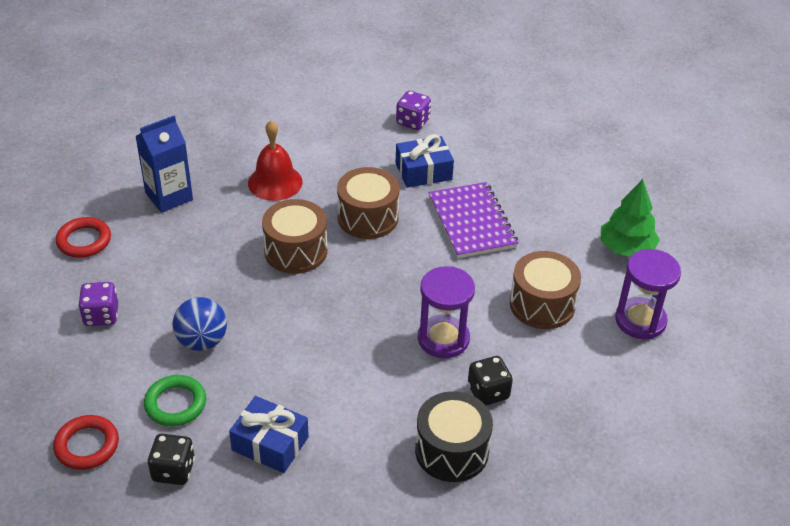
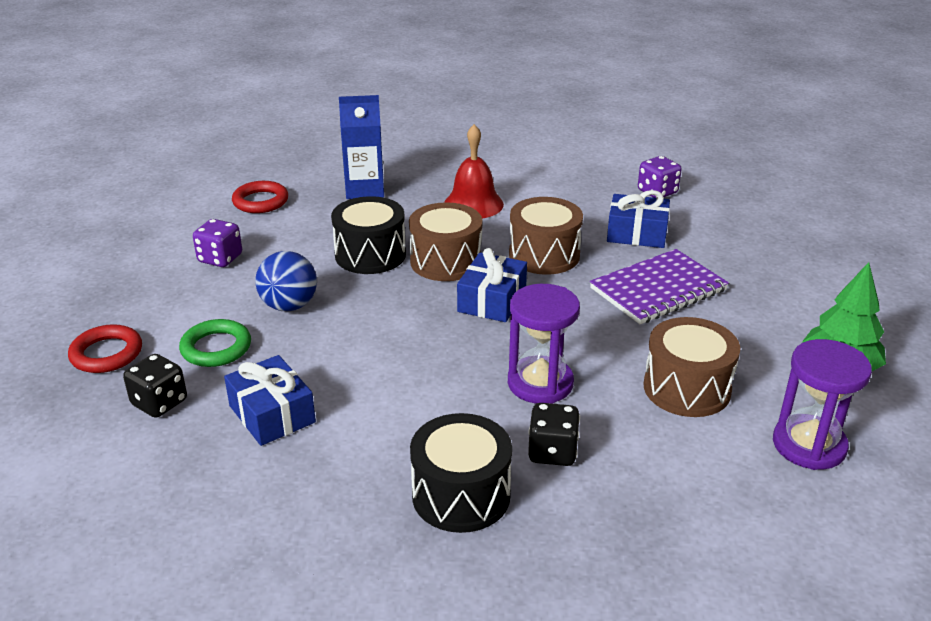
camera: 30 degrees right, 10 degrees down
(229, 266) = (370, 255): none -> black drum
(358, 277) = (492, 300): none -> blue gift
(472, 222) = (658, 289): purple notebook -> purple notebook turned 45 degrees clockwise

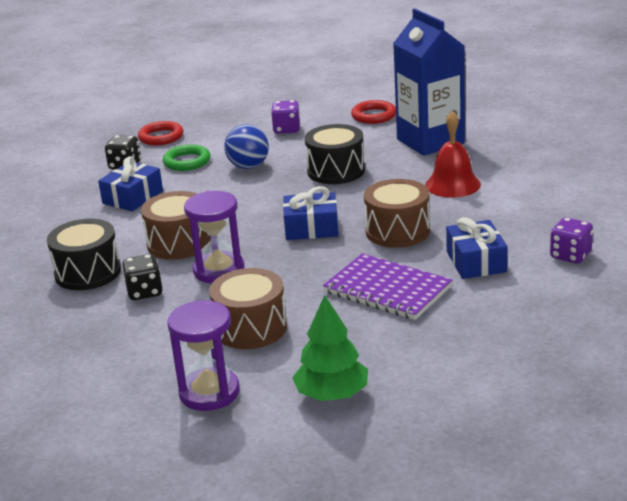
camera: 70 degrees right, 5 degrees down
(364, 189) = (430, 141): blue carton -> blue carton, size x1.51
(446, 261) = (351, 198): brown drum -> brown drum (178, 243)

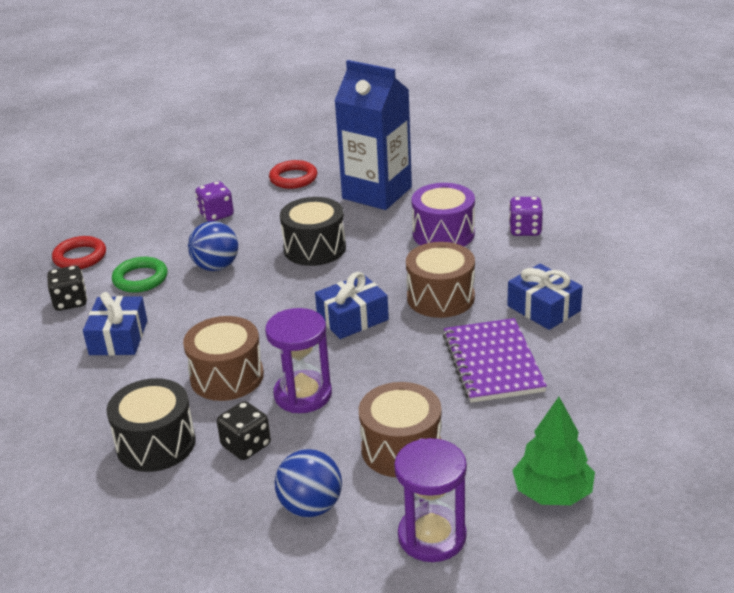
camera: 30 degrees left, 5 degrees up
(147, 345) = (311, 507): none -> blue ball
(387, 290) = (492, 363): purple notebook -> purple notebook turned 75 degrees clockwise
(452, 184) = (443, 234): red bell -> purple drum
(570, 255) = (617, 278): purple dice -> purple dice (525, 230)

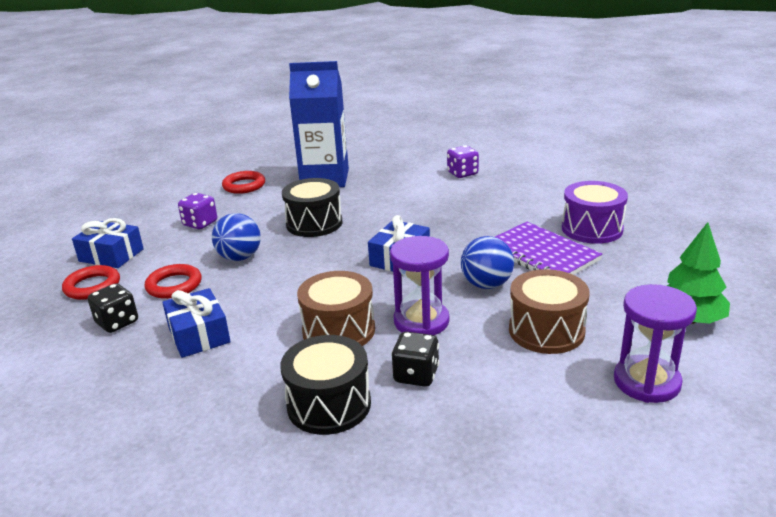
camera: 30 degrees left, 5 degrees down
(140, 279) = (174, 285): green ring -> red ring
(311, 507) = (527, 399): blue ball -> blue ball (486, 285)
(440, 297) = (452, 227): brown drum -> none
(443, 234) = (406, 190): purple drum -> purple drum (592, 229)
(543, 308) = (533, 213): blue gift -> blue gift (111, 255)

